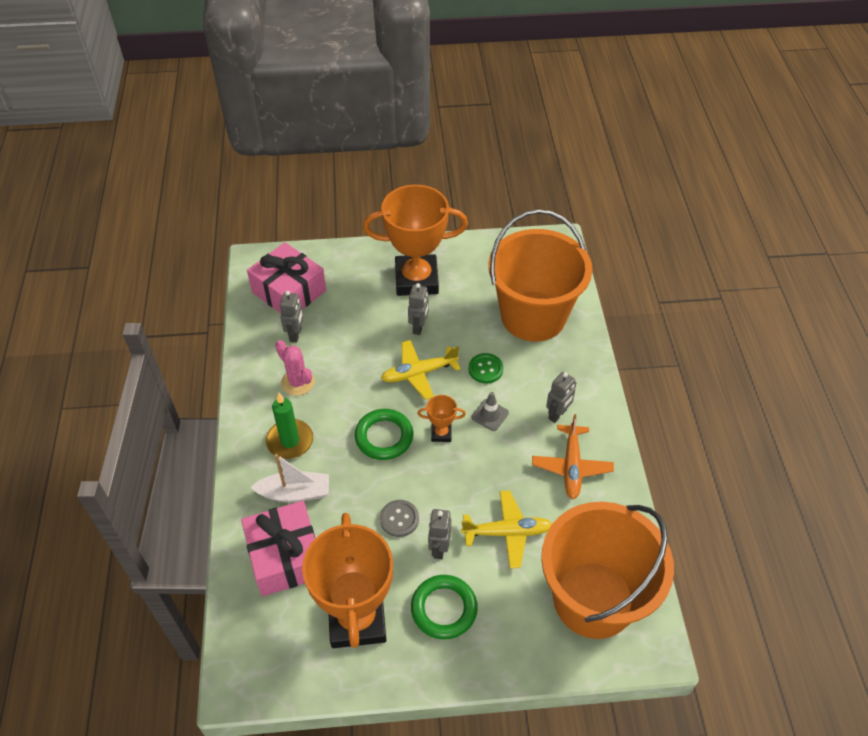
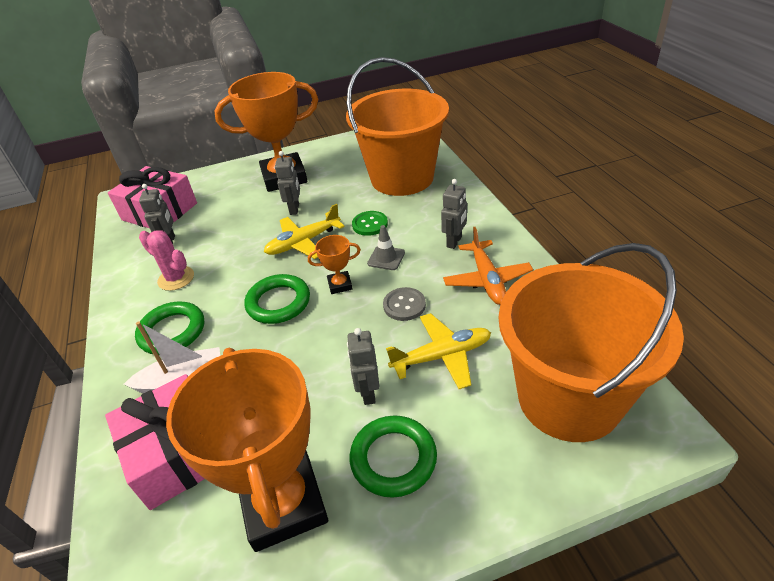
camera: 10 degrees left, 10 degrees down
(290, 441) = (172, 331): green candle -> green ring
(399, 519) = (313, 375): grey button -> grey button (404, 305)

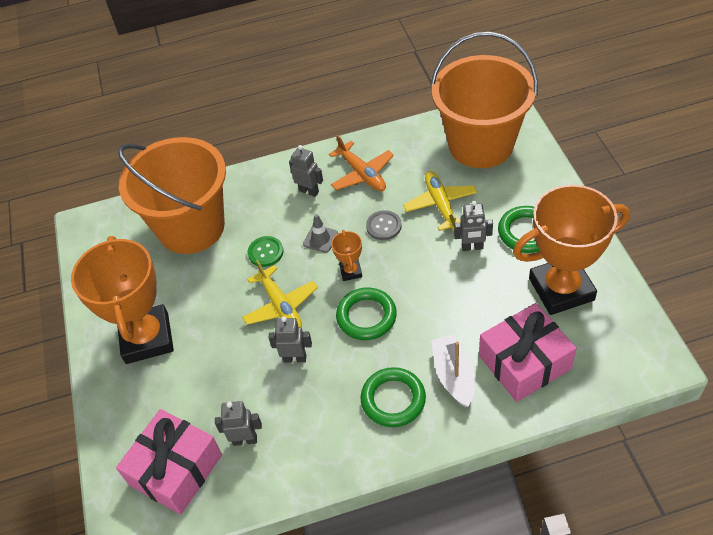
camera: 85 degrees left, 10 degrees up
(176, 278) = (314, 416): pink cactus -> none
(295, 209) = (218, 320): grey robot -> grey robot (295, 358)
(487, 279) = (362, 174): orange plane -> orange plane turned 60 degrees clockwise

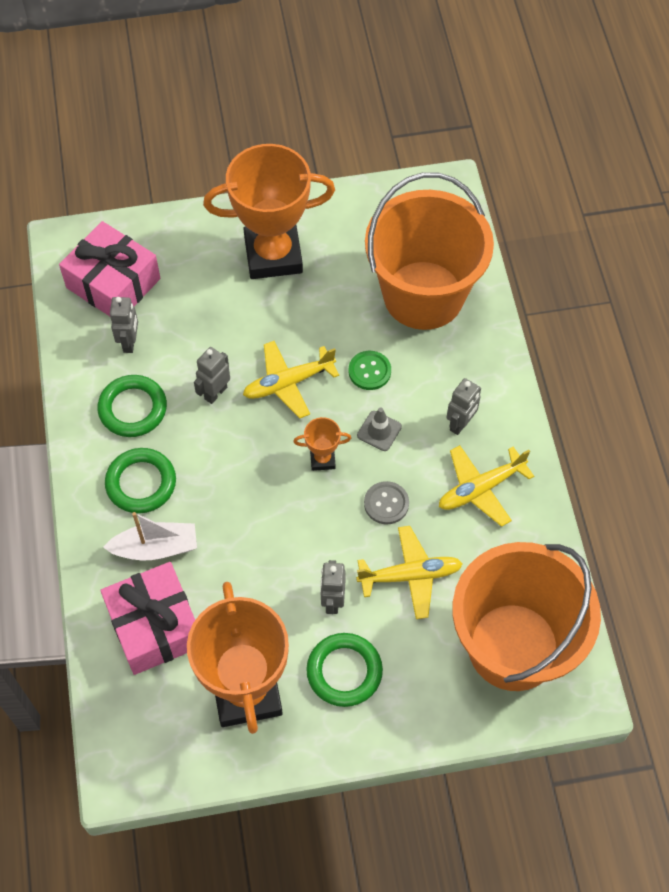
camera: 90 degrees right, 10 degrees up
(295, 358) = (215, 393): grey robot -> grey robot turned 150 degrees counterclockwise
(362, 174) = (480, 489): orange plane -> yellow plane
(366, 316) = (254, 469): green ring -> green ring (133, 409)

